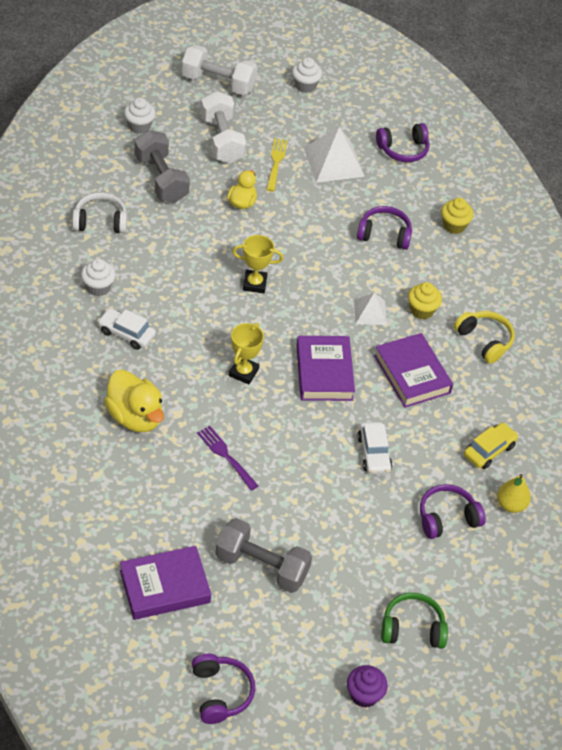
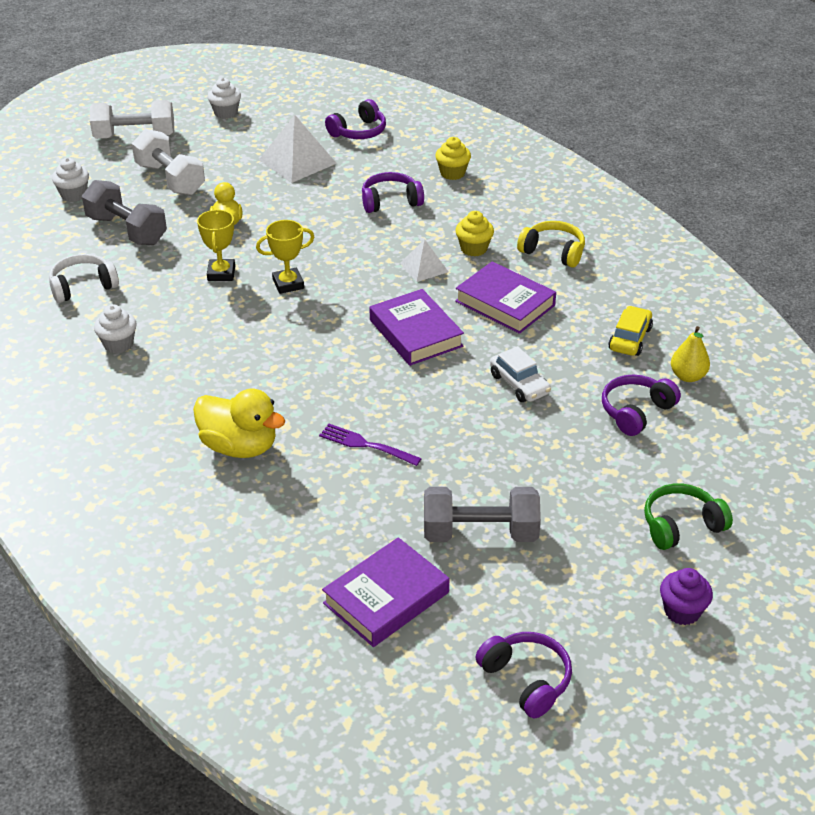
camera: 20 degrees left, 10 degrees down
(126, 334) = (178, 374): white car -> none
(243, 372) = (331, 363): yellow trophy -> yellow trophy (221, 273)
(276, 163) = (240, 180): yellow fork -> none

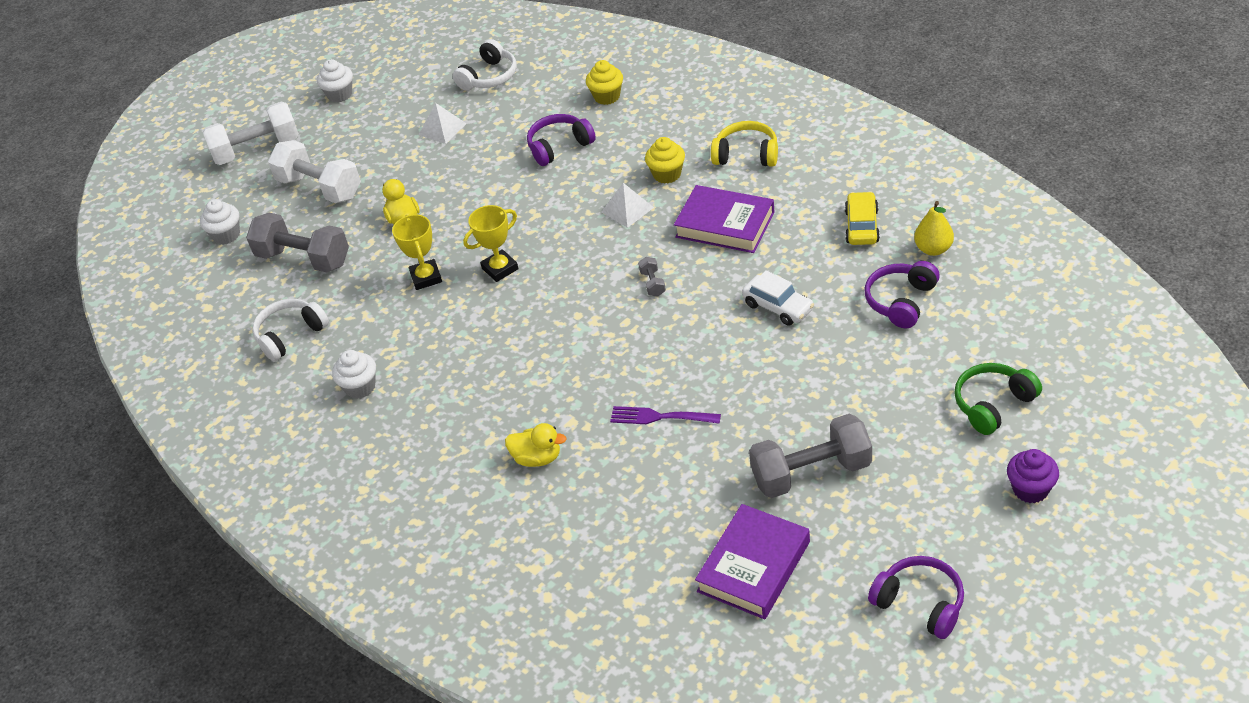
camera: 10 degrees left, 5 degrees up
(239, 446) = (537, 458): yellow duck -> yellow duck, size x0.60
(297, 161) = (442, 129): white pyramid -> white pyramid, size x0.58
(358, 132) = (489, 77): purple headphones -> white headphones
(416, 333) = (652, 283): purple book -> grey dumbbell

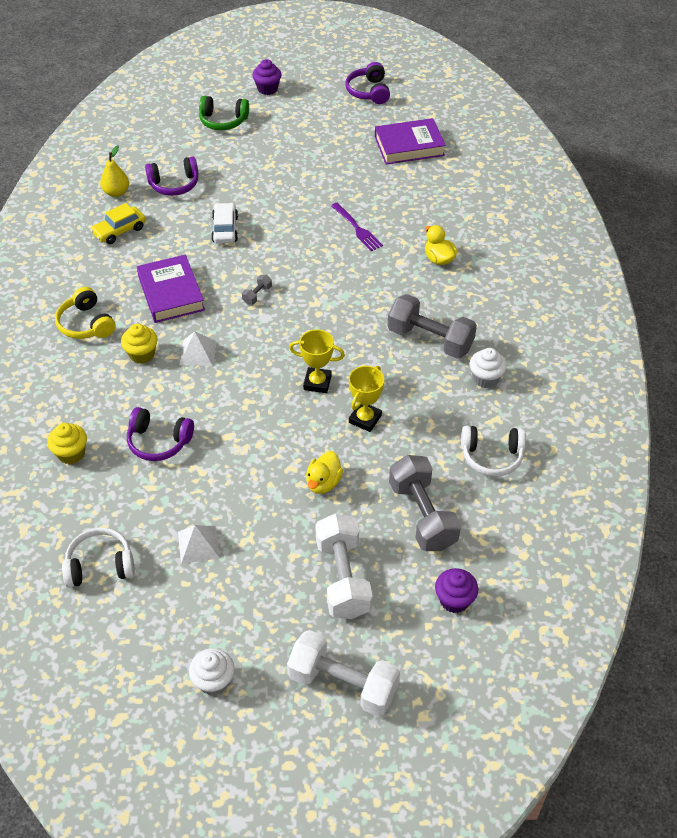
camera: 140 degrees left, 5 degrees up
(226, 235) = (454, 600): white cupcake -> purple cupcake
(811, 473) = (333, 156): grey dumbbell -> grey dumbbell (430, 339)

